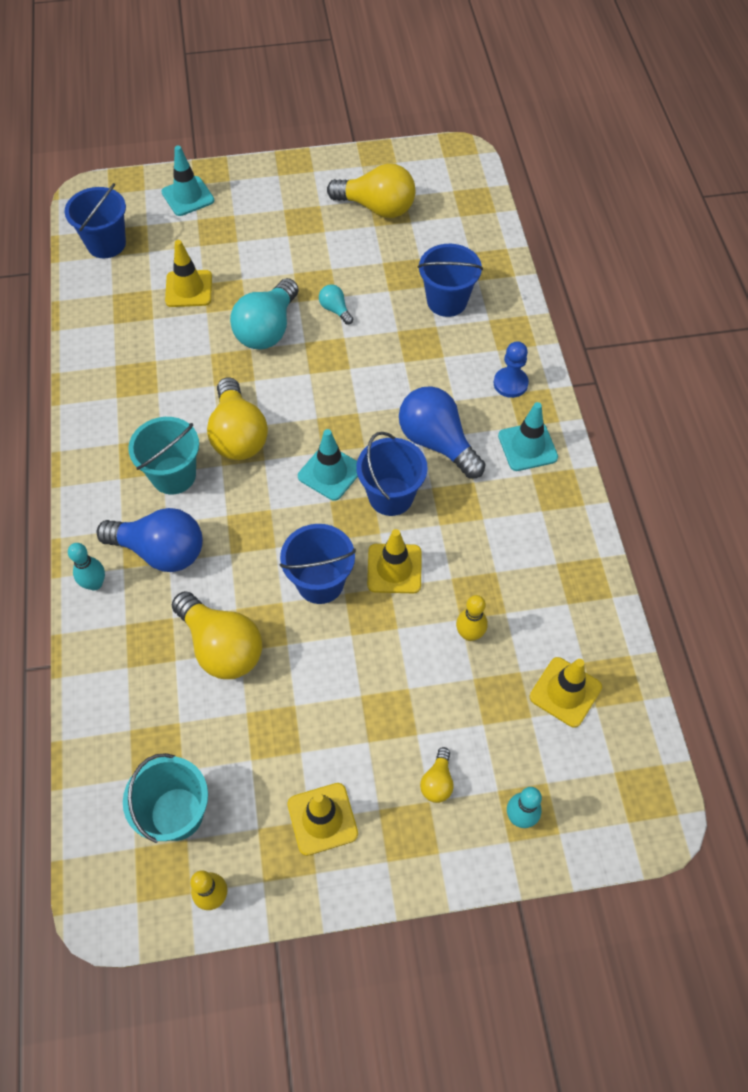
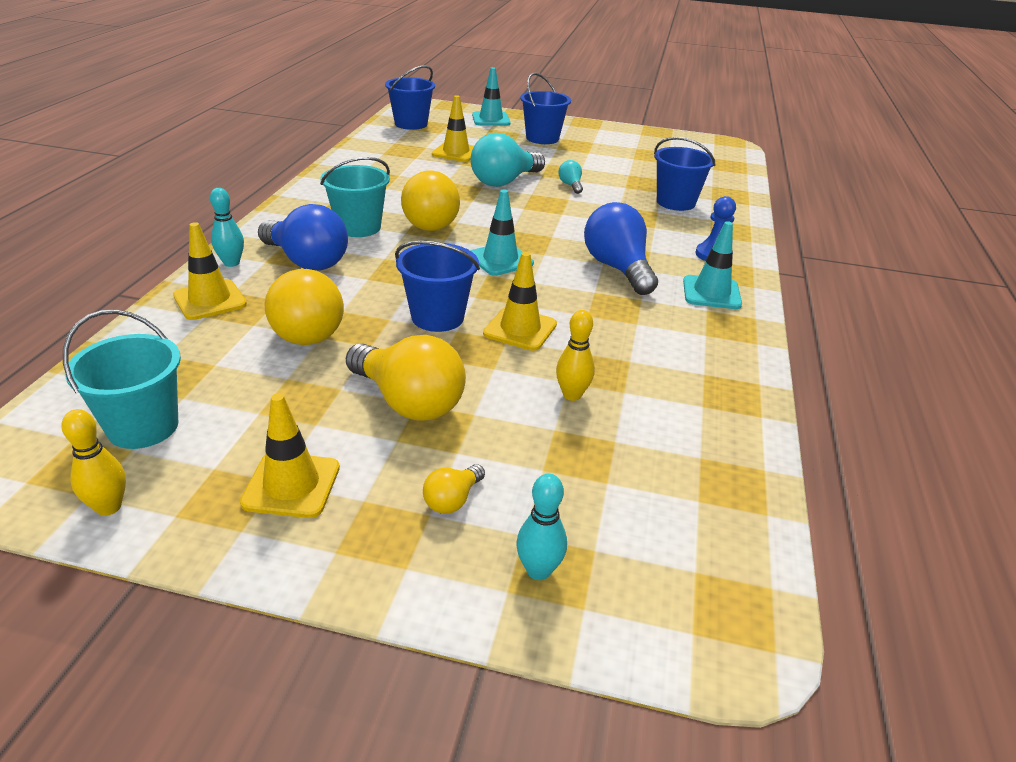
camera: 20 degrees right, 25 degrees down
(377, 208) = (641, 152): yellow light bulb -> yellow light bulb (408, 402)
(391, 496) = (549, 286): blue bucket -> blue bucket (542, 138)
(565, 692) = (663, 474): yellow traffic cone -> yellow traffic cone (210, 300)

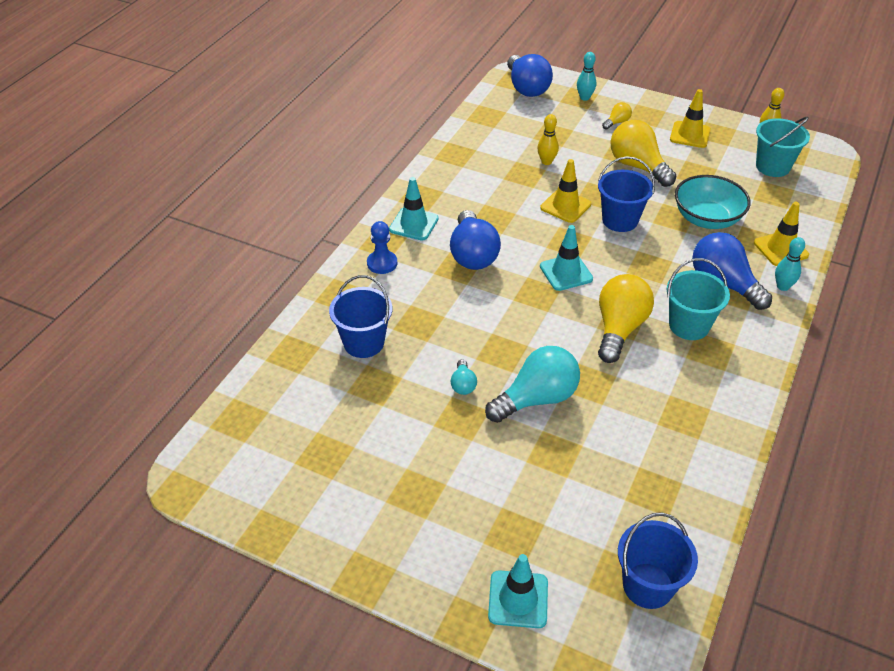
camera: 165 degrees left, 10 degrees up
(305, 329) = (707, 218): yellow light bulb -> turquoise bowl
(456, 152) = (585, 478): yellow traffic cone -> none
(542, 138) = (456, 517): blue bucket -> none
(691, 585) = (526, 88): none -> blue light bulb

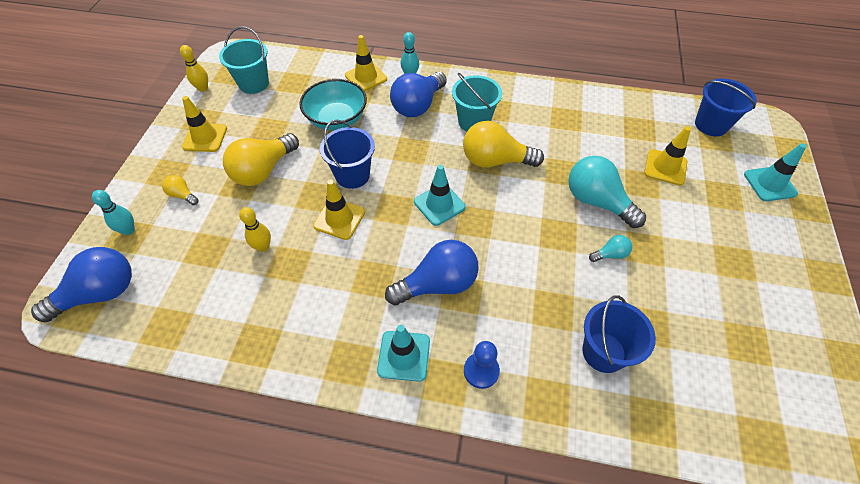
camera: 105 degrees left, 10 degrees up
(575, 489) = (665, 167): none -> yellow traffic cone

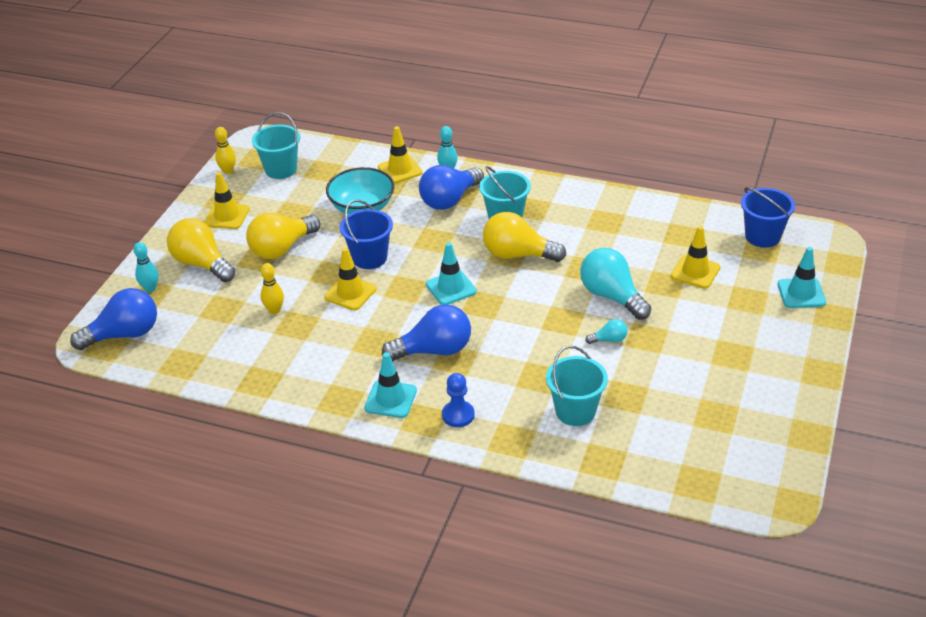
camera: 10 degrees right, 15 degrees down
(182, 195) = (202, 264): yellow light bulb -> yellow light bulb, size x2.14
(603, 352) = (575, 411): blue bucket -> turquoise bucket

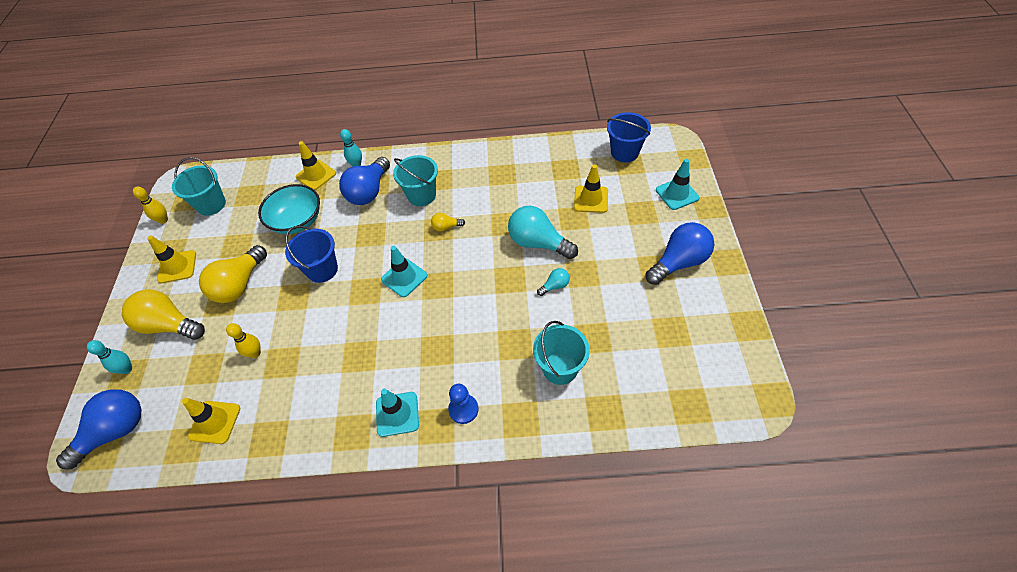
camera: 20 degrees left, 15 degrees up
(350, 293) = (318, 312): yellow traffic cone -> yellow traffic cone (215, 422)
(434, 350) = (415, 347): blue light bulb -> blue light bulb (679, 262)
(518, 255) = (446, 227): yellow light bulb -> yellow light bulb, size x0.47

